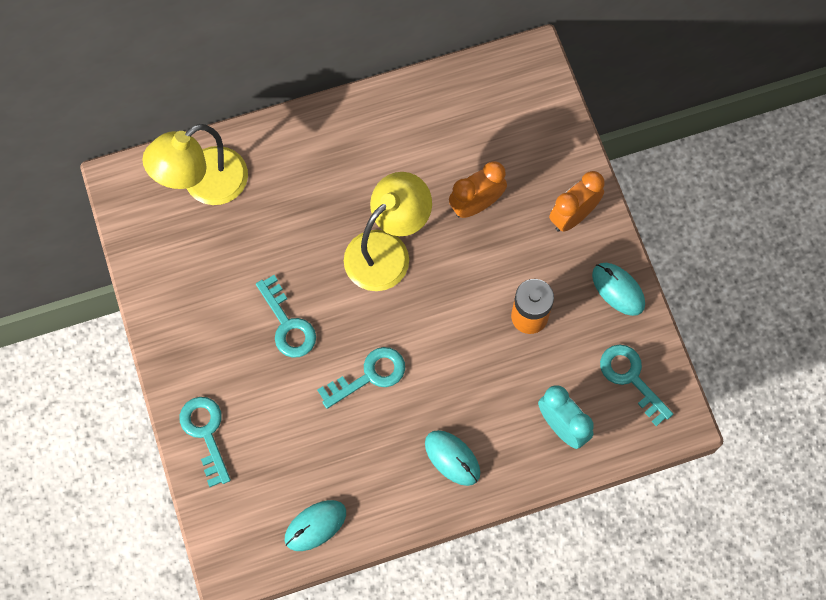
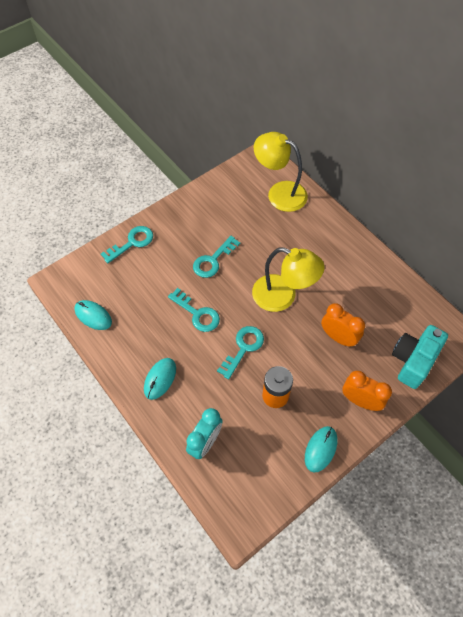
camera: 70 degrees right, 10 degrees down
(542, 130) = (413, 361): none -> turquoise camera
(631, 378) = (258, 479): turquoise key -> turquoise key (243, 348)

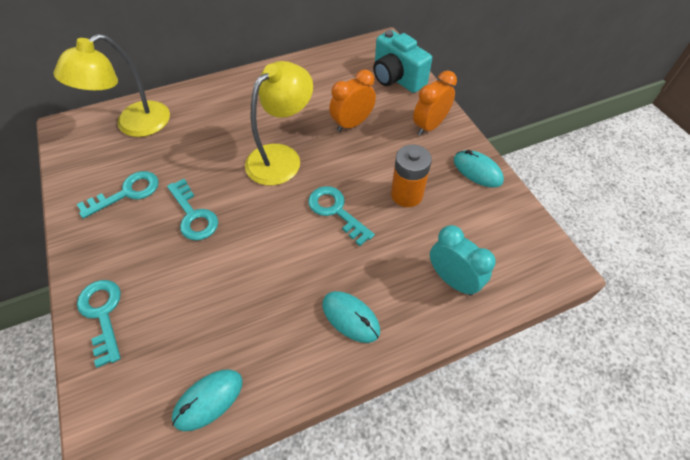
camera: 75 degrees left, 5 degrees down
(197, 314) = (267, 251): turquoise key -> turquoise key (127, 193)

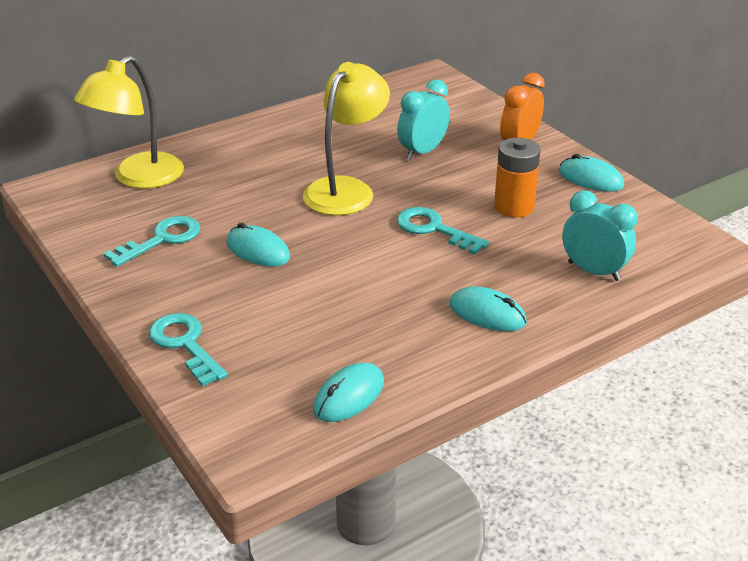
camera: 10 degrees left, 20 degrees down
(193, 215) = (258, 250): turquoise key -> turquoise mouse
(352, 124) = (422, 152): orange clock -> turquoise clock
(396, 78) = (462, 106): turquoise camera -> none

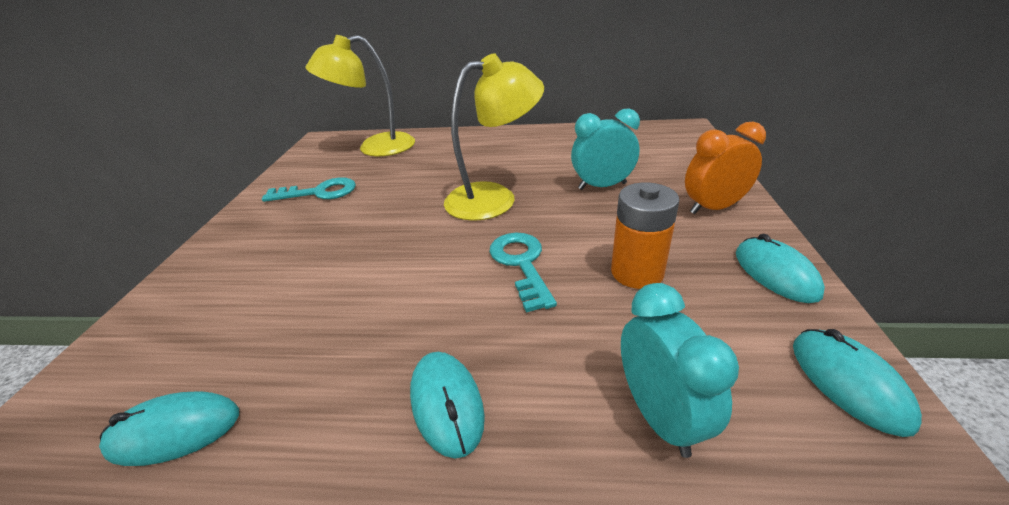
camera: 40 degrees right, 0 degrees up
(185, 344) = (188, 285): turquoise key -> none
(258, 250) = (358, 225): turquoise mouse -> turquoise mouse (848, 382)

